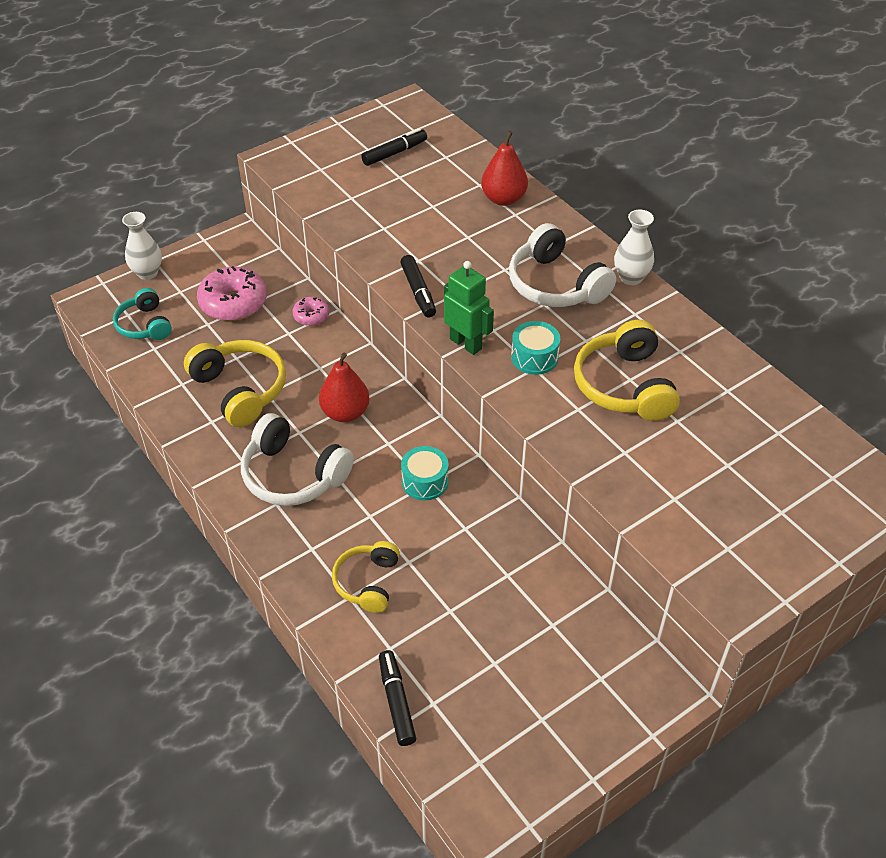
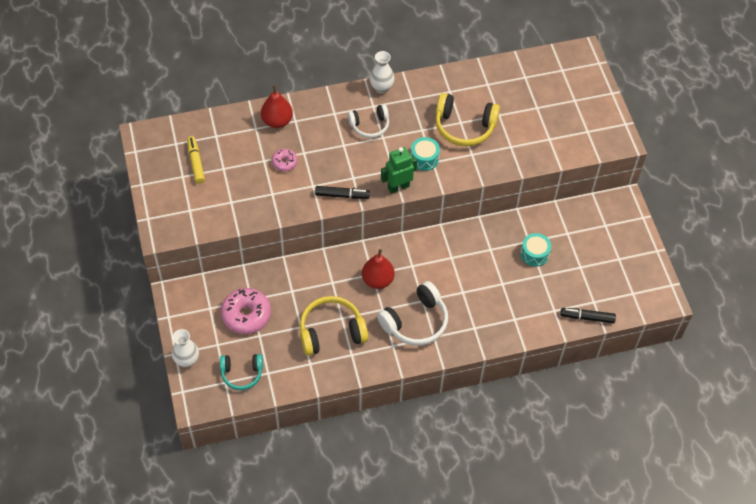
camera: 70 degrees left, 10 degrees up
(311, 316) = (282, 273): pink donut -> pink donut (284, 162)
(367, 582) = (508, 307): yellow headphones -> none
(395, 153) = (196, 162): black marker -> yellow marker
(425, 481) = (449, 257): turquoise drum -> turquoise drum (534, 254)
(555, 285) = (369, 125): white headphones -> white headphones, size x0.64

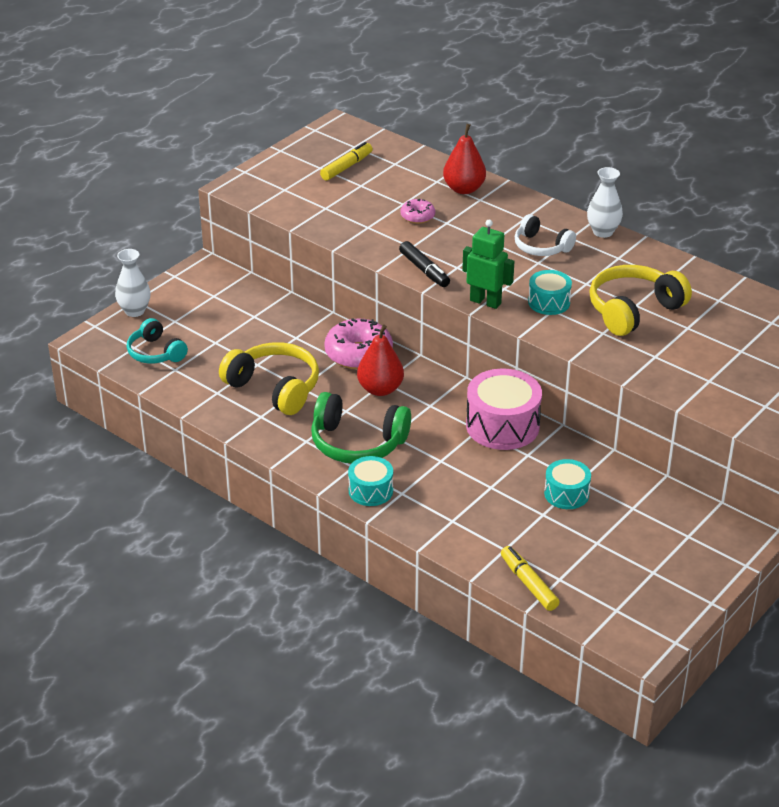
camera: 55 degrees right, 20 degrees down
(246, 315) = (231, 322): pink donut -> pink donut (358, 354)
(415, 322) = (357, 443): white headphones -> green headphones
(458, 244) = (502, 426): none -> pink drum
(461, 341) = (370, 491): none -> turquoise drum
(464, 127) = (633, 310): yellow headphones -> yellow headphones turned 75 degrees clockwise
(587, 317) = (528, 583): black marker -> yellow marker

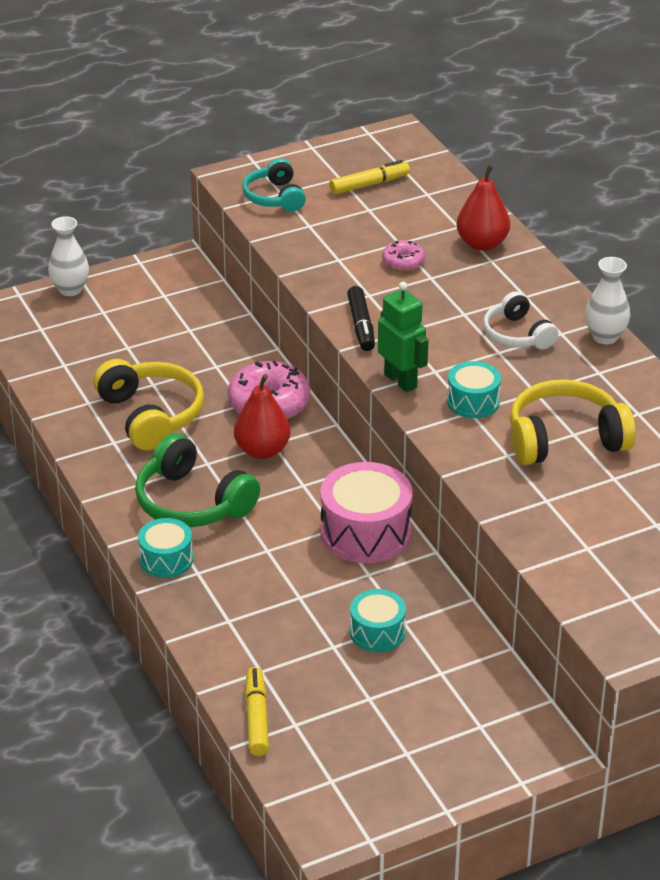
camera: 25 degrees right, 0 degrees up
(155, 353) = (58, 341): turquoise headphones -> turquoise headphones (274, 197)

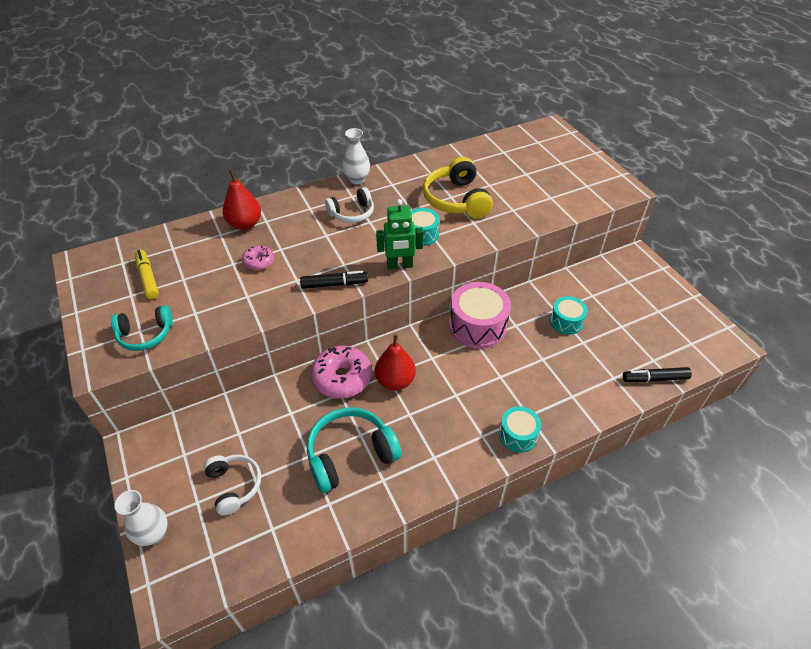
camera: 90 degrees left, 10 degrees up
(119, 334) = (234, 486): none -> white headphones
(151, 415) = (350, 454): yellow headphones -> turquoise headphones
(192, 502) = (454, 421): green headphones -> none
(257, 718) = (654, 378): yellow marker -> black marker
(401, 381) = (400, 265): green robot -> green robot turned 150 degrees counterclockwise

